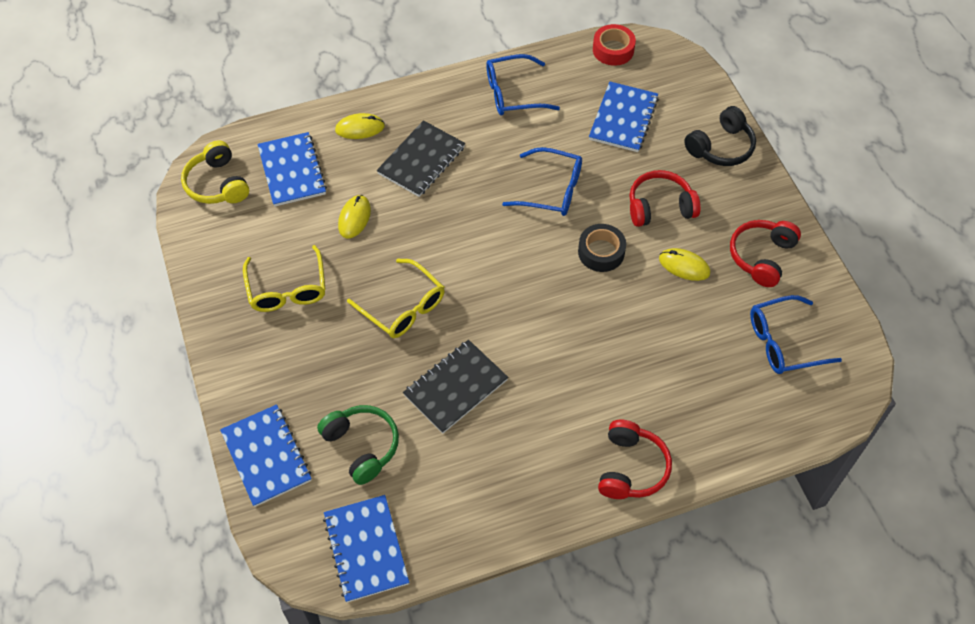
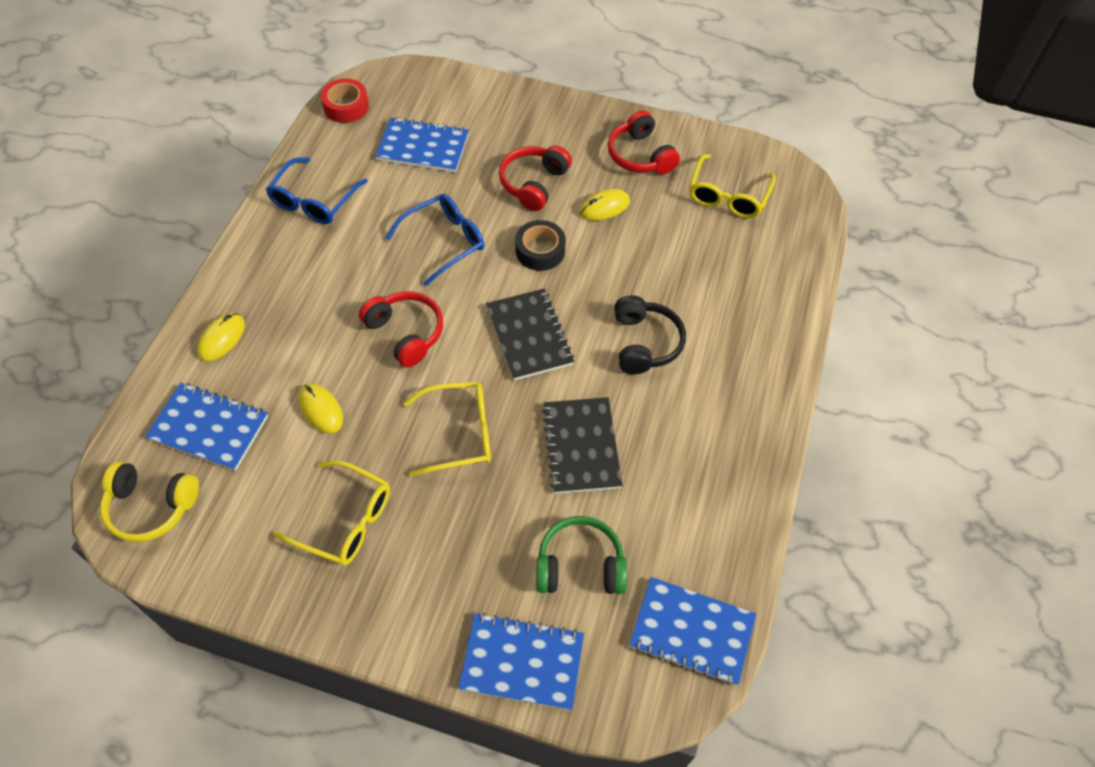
camera: 55 degrees left, 0 degrees up
(421, 160) = (312, 314): black notebook -> black notebook (529, 336)
(623, 119) = (423, 147): blue notebook -> blue notebook turned 45 degrees counterclockwise
(631, 468) = (762, 369): red headphones -> red headphones (406, 333)
(721, 147) = (515, 109): black headphones -> black headphones (644, 343)
(782, 342) = (727, 196): blue glasses -> yellow glasses

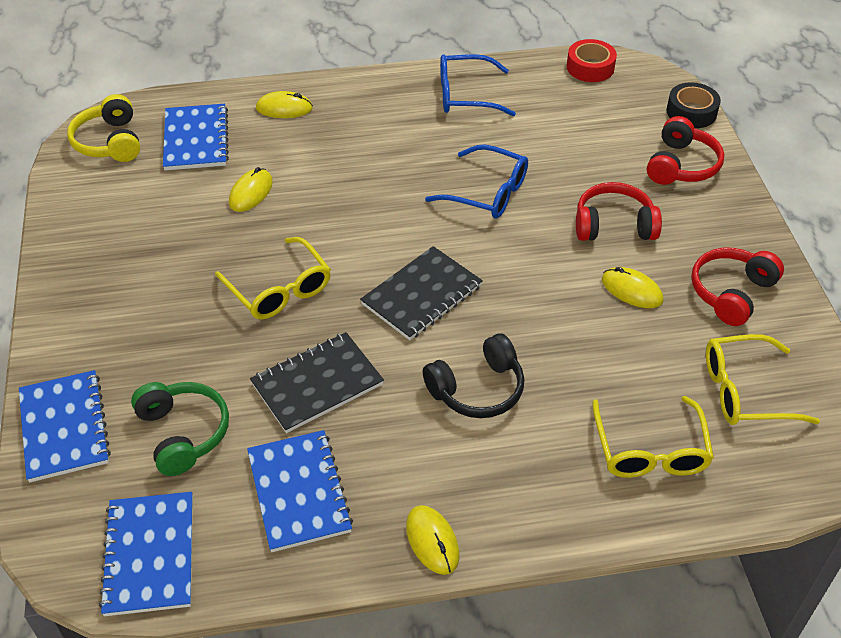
camera: 65 degrees right, 10 degrees down
(346, 521) = (151, 254): yellow glasses -> yellow glasses (650, 451)
(406, 333) = (365, 210): red headphones -> red headphones (681, 165)
(423, 147) = (588, 133): blue notebook -> blue notebook (299, 492)
(540, 251) = (532, 263): black tape -> black tape (691, 112)
(765, 432) = (432, 541): none -> yellow mouse

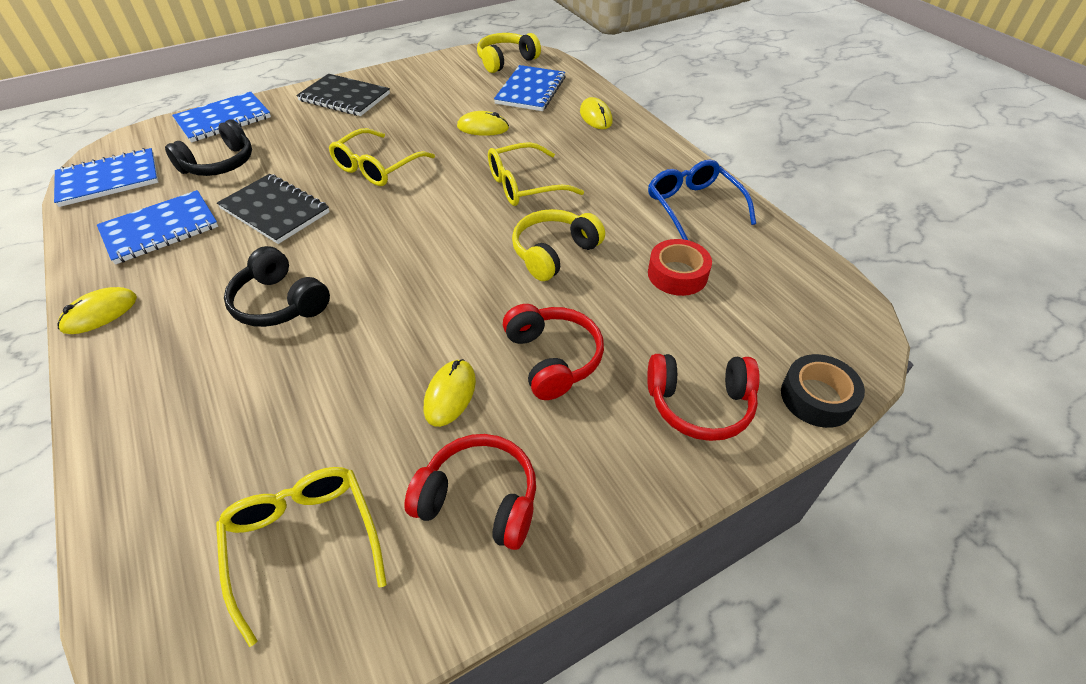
camera: 70 degrees right, 0 degrees up
(183, 433) = (220, 164): green headphones -> black headphones
(196, 139) = (530, 90): blue notebook -> blue notebook turned 45 degrees counterclockwise
(422, 295) = (393, 242): black notebook -> black notebook (344, 97)
(488, 193) = (554, 253): blue glasses -> yellow headphones
(590, 67) = (822, 286): red tape -> red tape (677, 274)
(650, 451) = (202, 456): yellow glasses -> yellow glasses (523, 185)

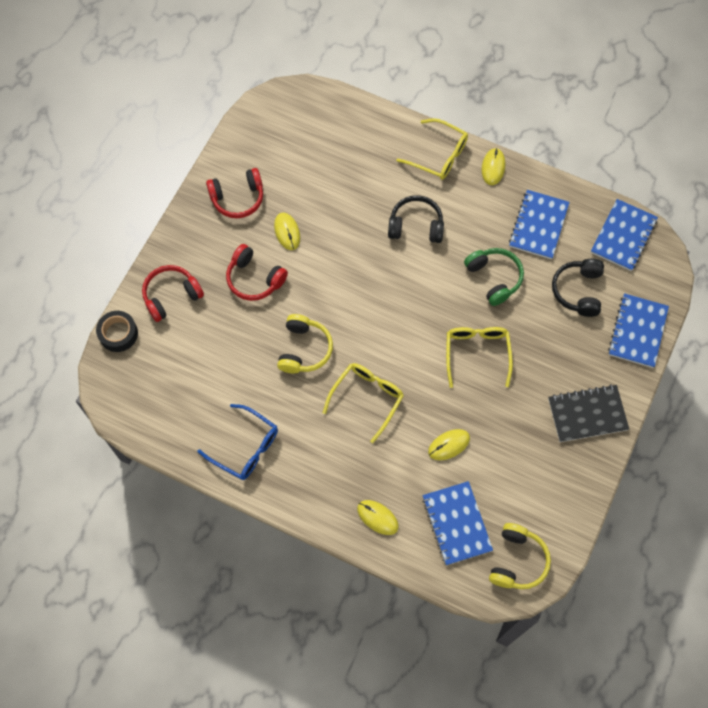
camera: 145 degrees right, 20 degrees up
(275, 210) = (494, 278): black notebook -> green headphones
(303, 541) = (290, 147): yellow glasses -> yellow glasses (439, 156)
(677, 274) = (224, 376): red tape -> none

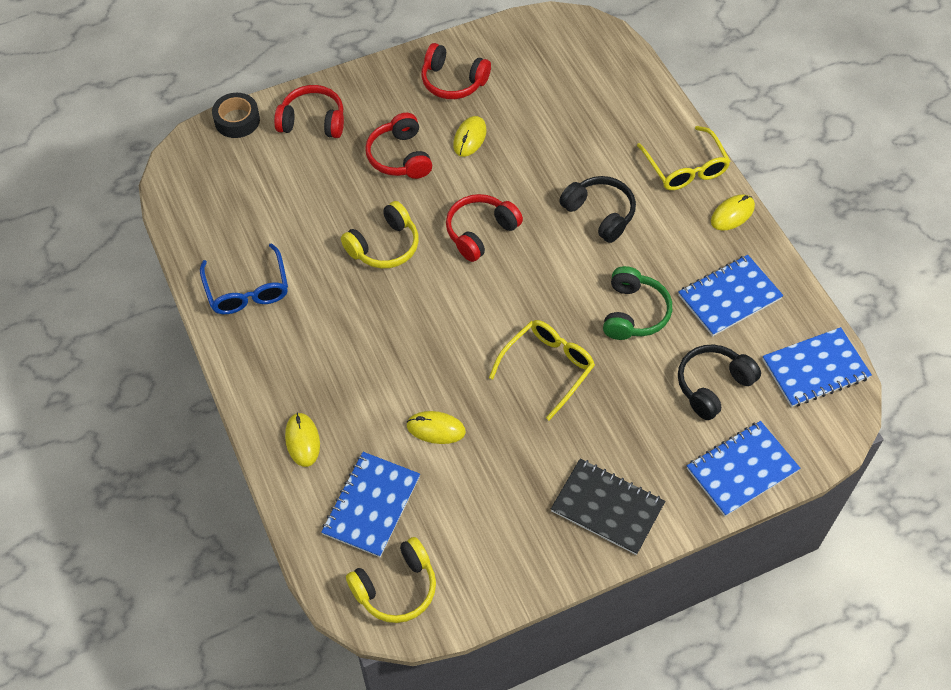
camera: 40 degrees right, 10 degrees down
(355, 294) = (480, 232): none -> red headphones
(367, 398) = (400, 329): yellow glasses -> none

